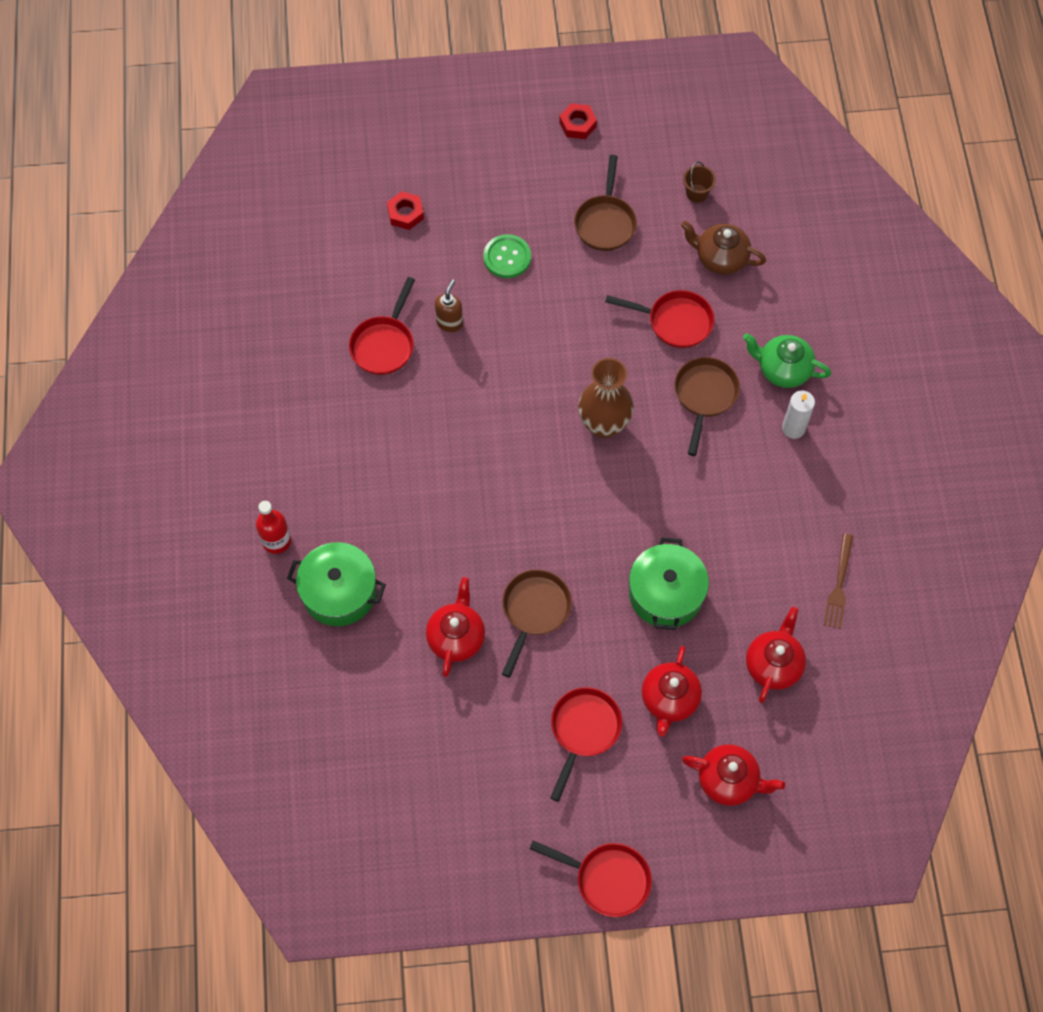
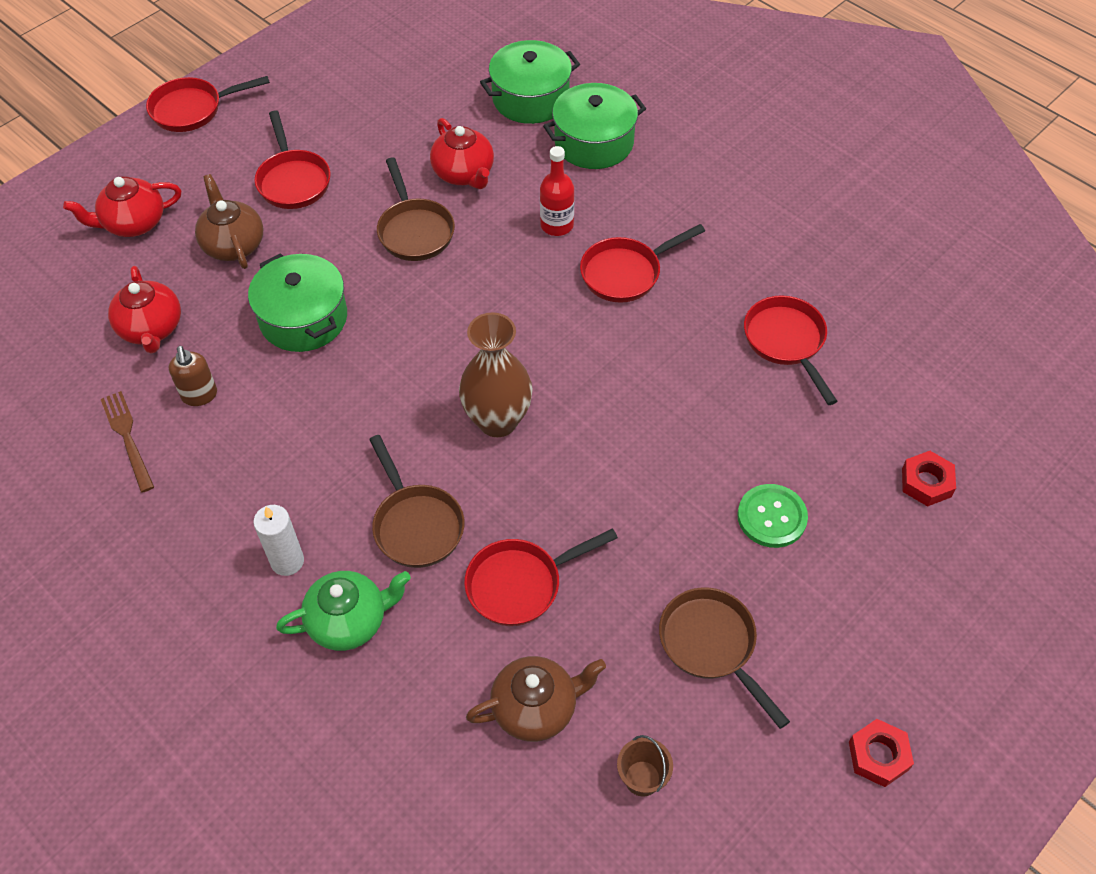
camera: 140 degrees right, 10 degrees down
(276, 541) = (685, 142): red bottle -> red bottle (557, 225)
(341, 674) = (530, 98): none -> green pot
(428, 466) = (626, 273): none -> red pan
(449, 322) = (751, 406): brown soap dispenser -> brown soap dispenser (200, 395)
(669, 699) = (233, 245): red teapot -> brown teapot

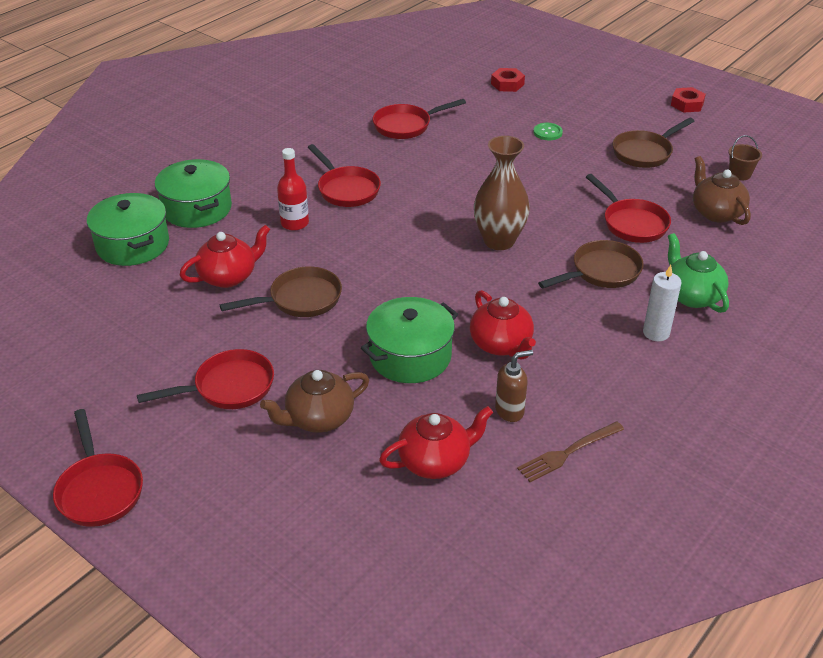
camera: 95 degrees left, 15 degrees down
(133, 223) = (286, 507): red teapot -> red teapot (501, 344)
(771, 517) = (547, 132): green button -> green button, size x0.66

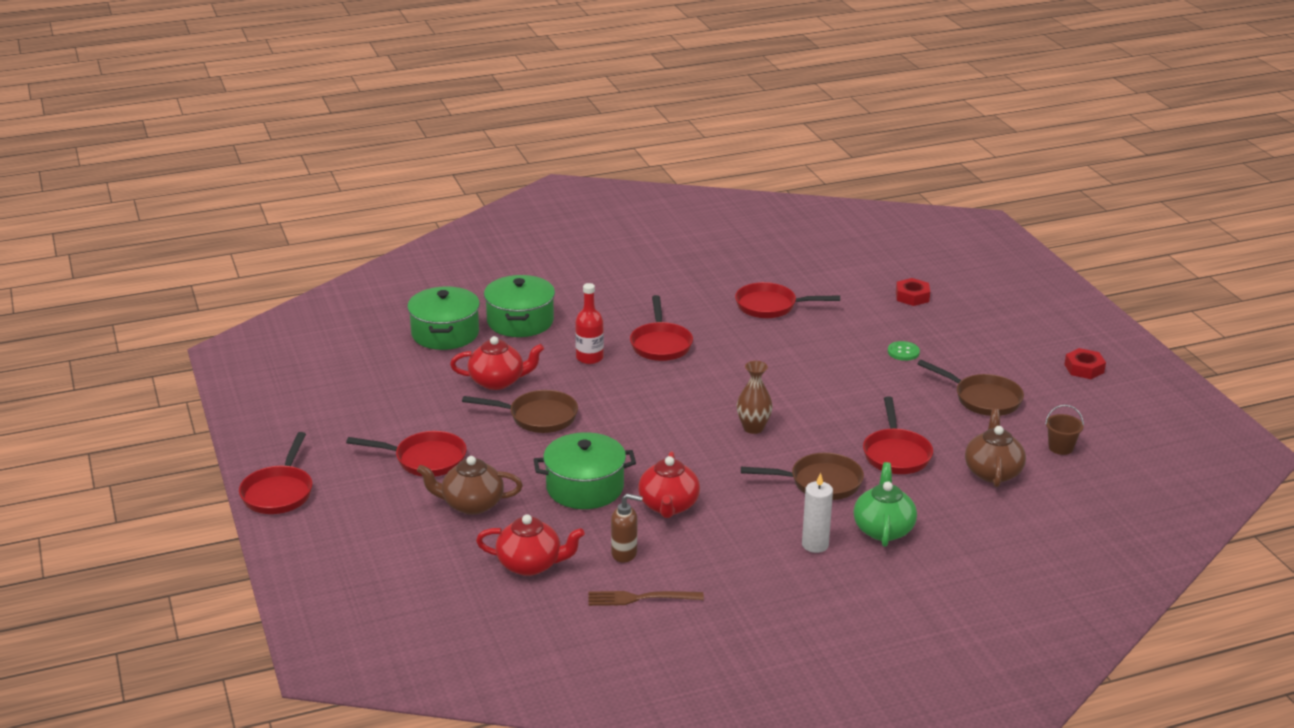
camera: 30 degrees right, 10 degrees down
(499, 241) = (753, 428): brown vase -> brown vase, size x0.64
(645, 152) = (983, 399): brown pan -> brown pan turned 135 degrees counterclockwise

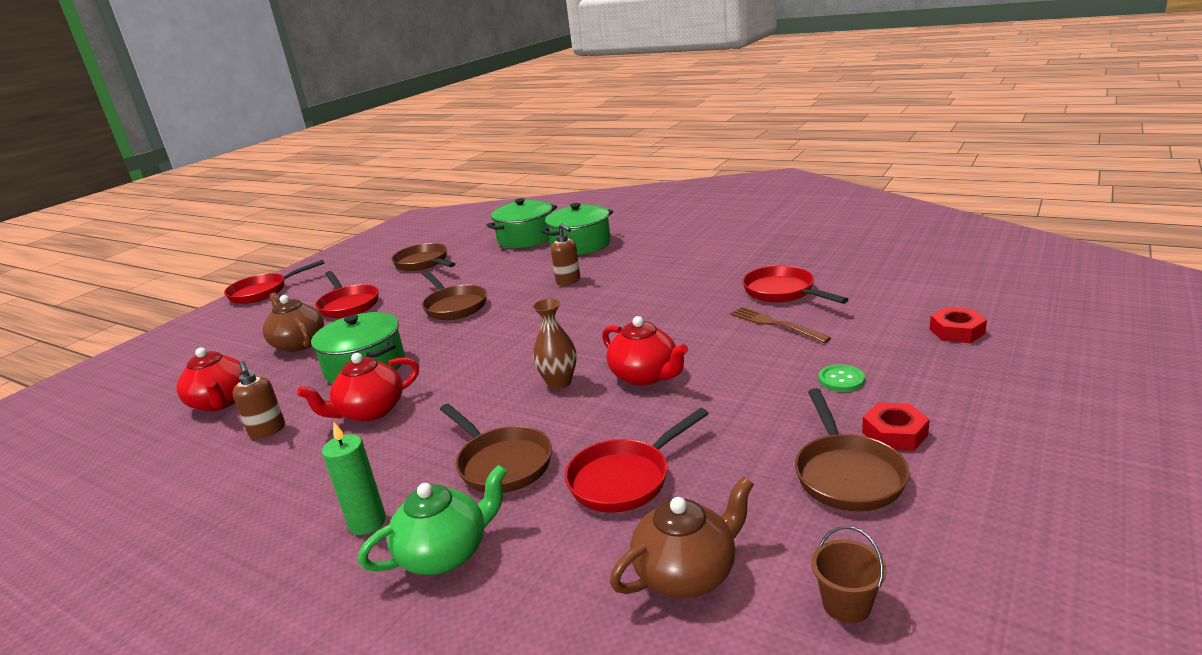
camera: 55 degrees right, 5 degrees down
(395, 396) = (423, 263): none -> brown pan
(497, 381) = (486, 275): red teapot -> red teapot (645, 376)
(589, 358) = (568, 281): red bottle -> brown soap dispenser
(640, 598) = (190, 474): brown fork -> brown fork (775, 324)
(660, 344) = (634, 289): red pan -> none
(815, 545) = (367, 522): white candle -> green candle
(1084, 368) = (1089, 513): red nut -> red nut (894, 433)

